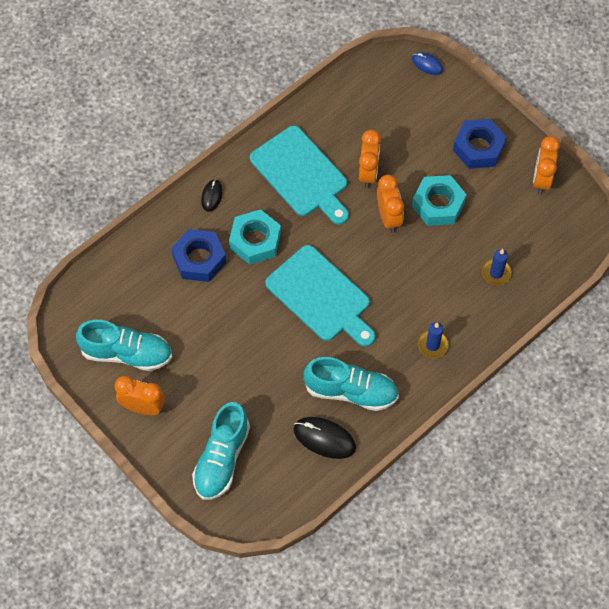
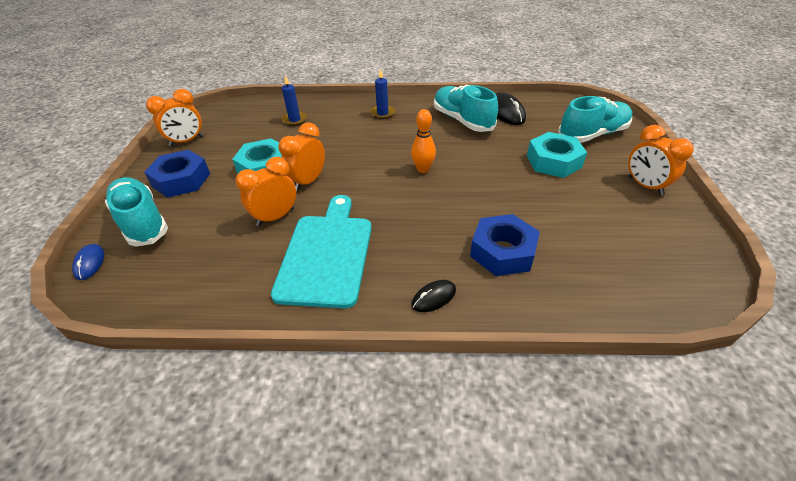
camera: 135 degrees left, 20 degrees down
(126, 353) = (640, 225): turquoise shoe -> turquoise shoe (142, 222)
(255, 241) = (432, 232): turquoise nut -> turquoise nut (553, 161)
(320, 296) = (423, 169): turquoise cutting board -> orange bowling pin

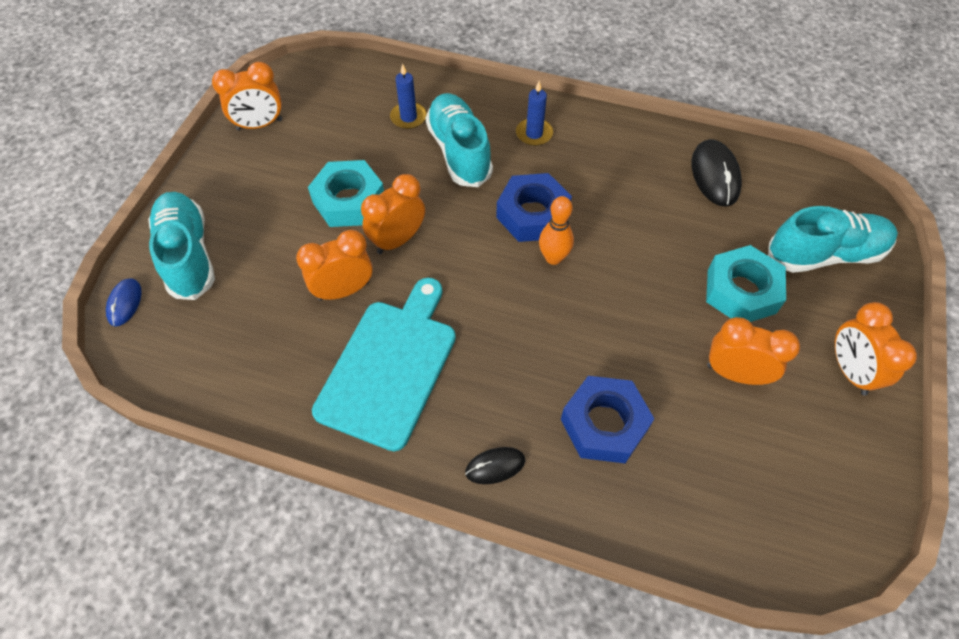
camera: 15 degrees right, 15 degrees up
(181, 180) = (243, 195): blue nut -> blue nut (532, 214)
(462, 120) = (644, 177): turquoise shoe -> turquoise shoe (459, 151)
(575, 203) = (735, 373): none -> orange clock

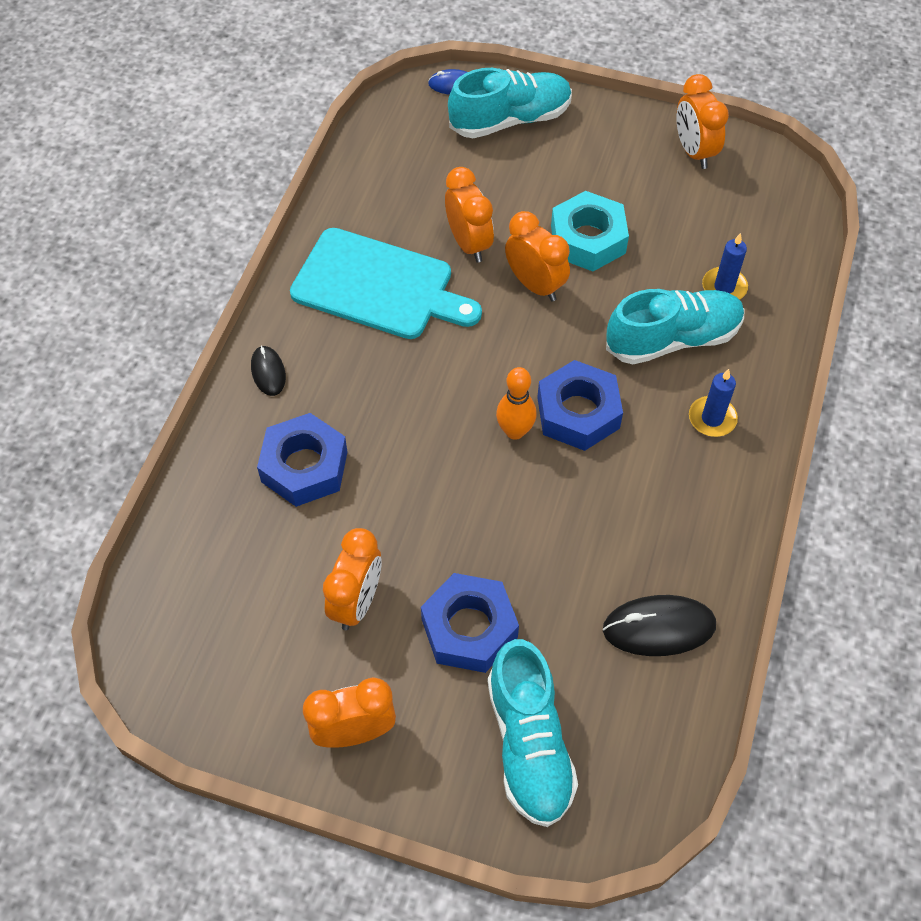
camera: 90 degrees right, 0 degrees up
(741, 291) = (469, 628): turquoise nut -> blue nut

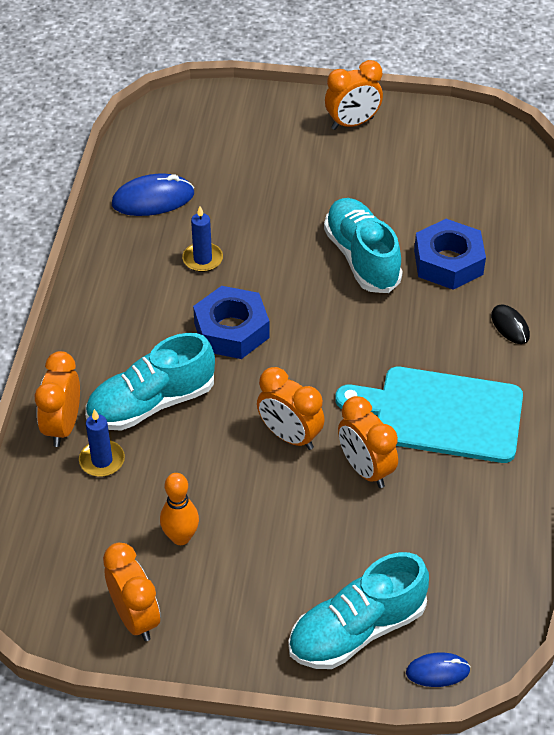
camera: 170 degrees right, 10 degrees down
(356, 602) = (375, 186): orange clock -> orange clock (63, 426)
(469, 628) = (290, 182): blue nut -> none
(515, 431) = (283, 309): orange bowling pin -> orange bowling pin (181, 537)
(529, 744) = (236, 131): turquoise shoe -> turquoise shoe (362, 258)
(588, 239) = (244, 491): turquoise nut -> none
(659, 627) = (153, 199): black mouse -> blue mouse
(712, 418) = (114, 341): blue candle -> blue candle (202, 259)

